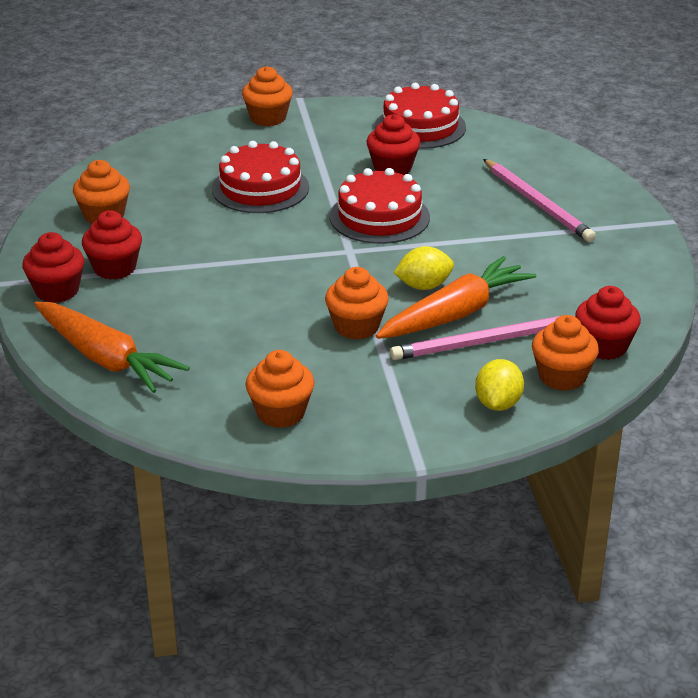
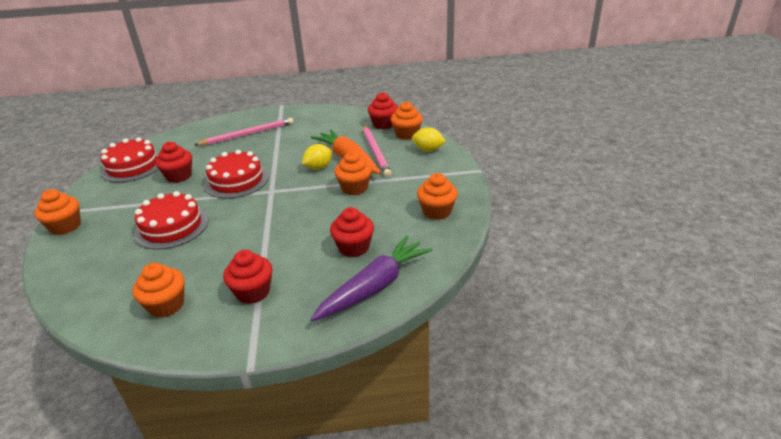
camera: 85 degrees left, 0 degrees up
(57, 291) = (275, 322): red cupcake -> red cupcake (354, 247)
(105, 358) = (374, 286): orange carrot -> purple carrot
(423, 286) = (318, 167): yellow lemon -> yellow lemon turned 60 degrees clockwise

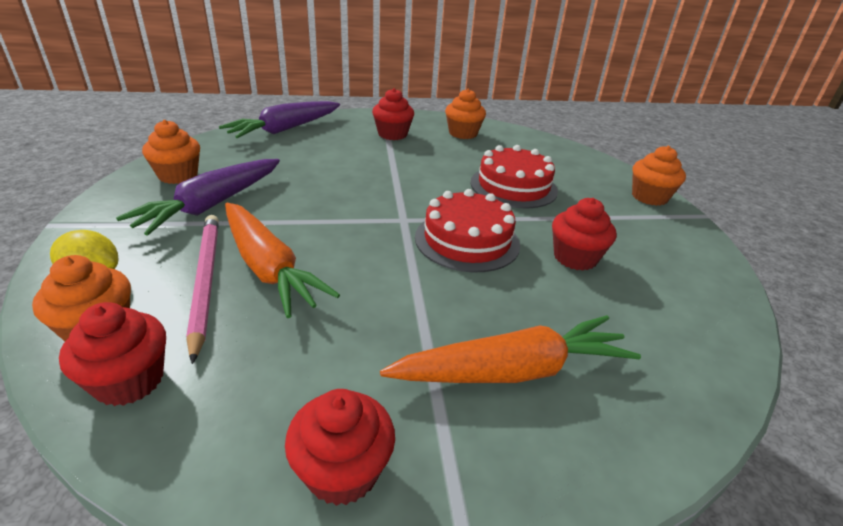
camera: 175 degrees right, 0 degrees up
(132, 166) = (689, 287): red cake -> none
(247, 134) = (513, 370): pink pencil -> orange carrot
(318, 167) = (328, 254): yellow lemon -> none
(354, 188) = (274, 213): orange cupcake -> none
(354, 247) = (296, 153): red cupcake -> red cupcake (342, 471)
(396, 189) = (212, 205): none -> purple carrot

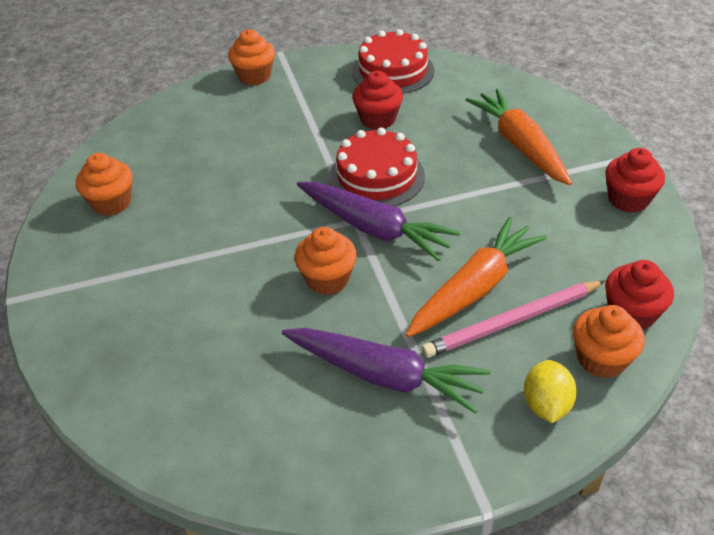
camera: 95 degrees left, 10 degrees up
(178, 175) = (322, 446): orange cupcake -> orange cupcake (327, 279)
(285, 129) = (127, 390): purple carrot -> purple carrot (374, 228)
(392, 134) = (127, 267): red cupcake -> none
(513, 186) = (258, 155): red cake -> red cake (393, 71)

